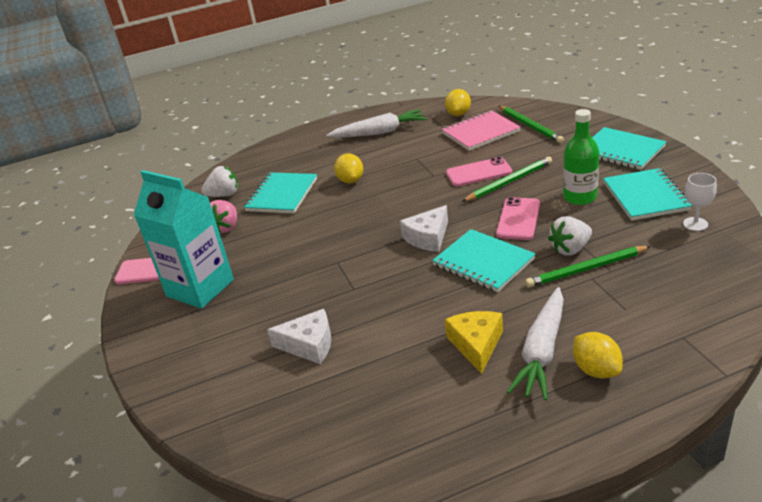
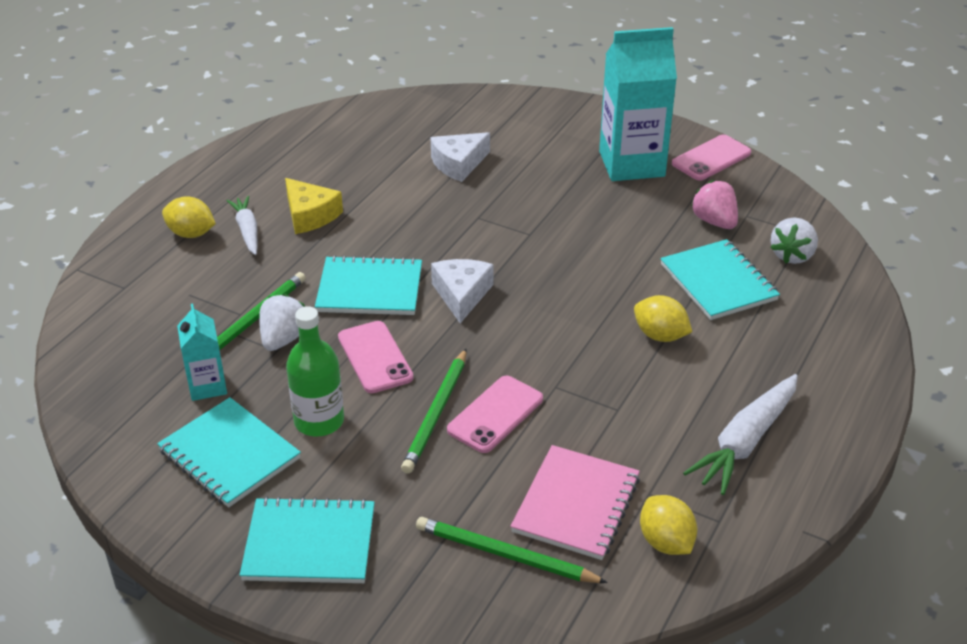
camera: 135 degrees right, 5 degrees up
(542, 351) = (247, 230): white carrot -> white carrot, size x0.63
(642, 237) = (207, 386): none -> turquoise carton
(695, 224) = (147, 429): white goblet -> none

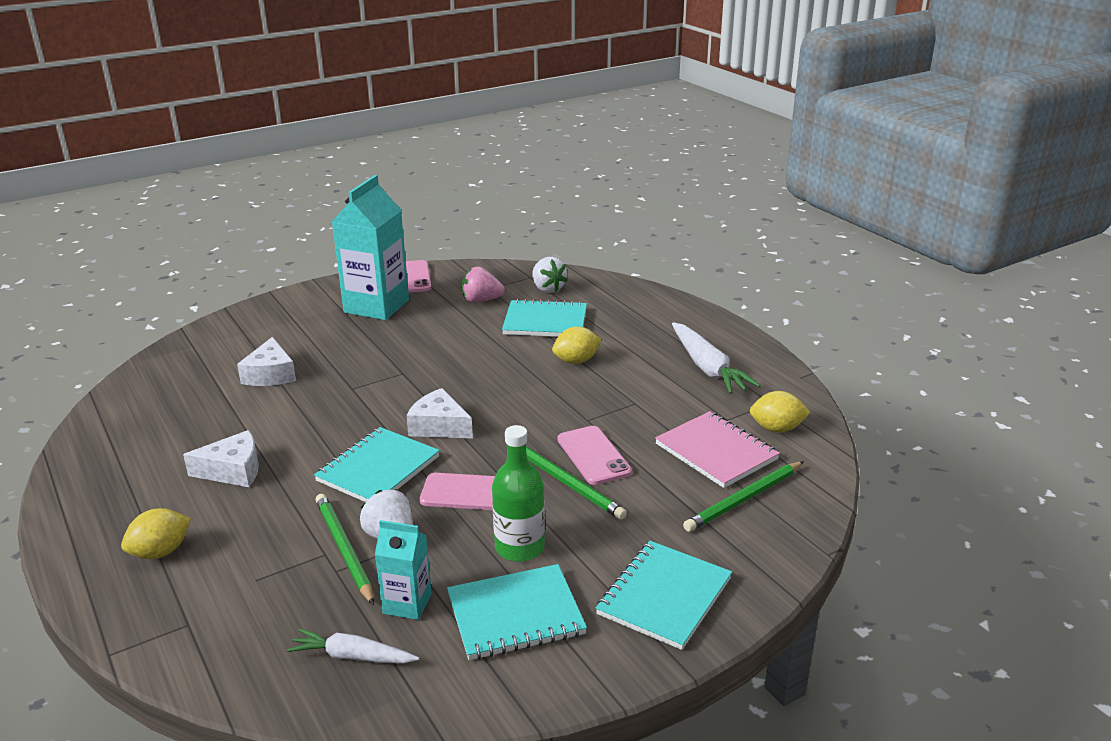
camera: 60 degrees left, 10 degrees down
(247, 230) = (205, 514): white carrot -> white carrot (352, 656)
(310, 215) = (233, 470): yellow cheese -> white cheese

